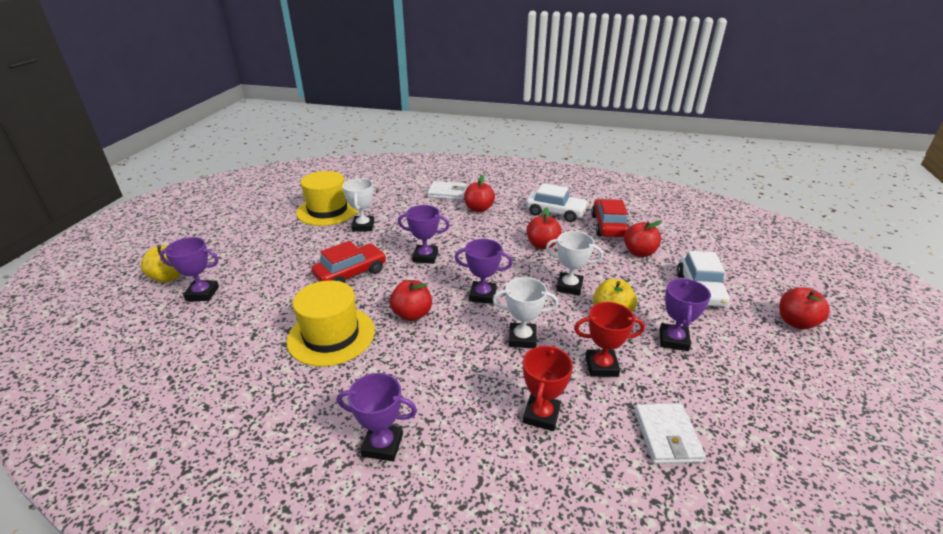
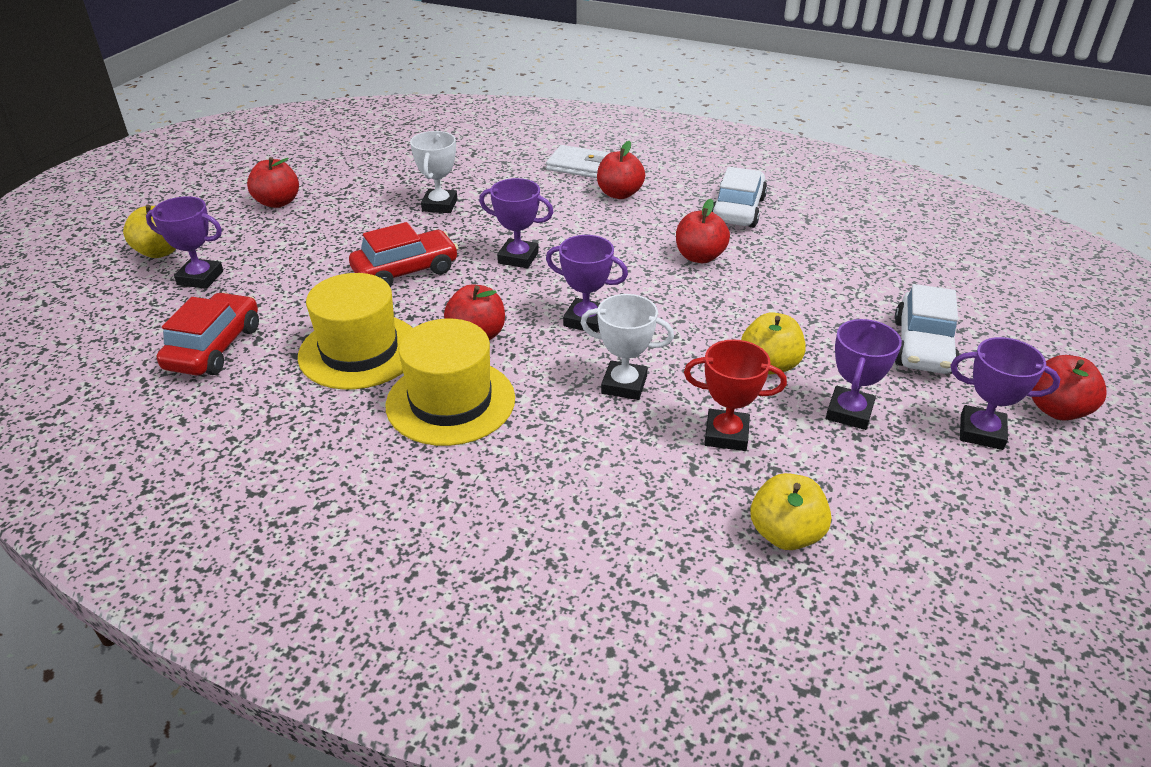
camera: 10 degrees right, 5 degrees up
(327, 210) = (394, 177): yellow hat -> yellow hat (450, 401)
(382, 445) = (394, 494): purple trophy -> purple trophy (981, 432)
(541, 415) = (617, 486): red trophy -> none
(555, 212) = (737, 210): white car -> white car turned 105 degrees counterclockwise
(569, 286) = (719, 321): white trophy -> none
(608, 226) = (815, 238): red car -> red car (214, 347)
(639, 252) = (848, 282): red apple -> red apple (278, 202)
(666, 436) = (785, 534): white wallet -> yellow apple

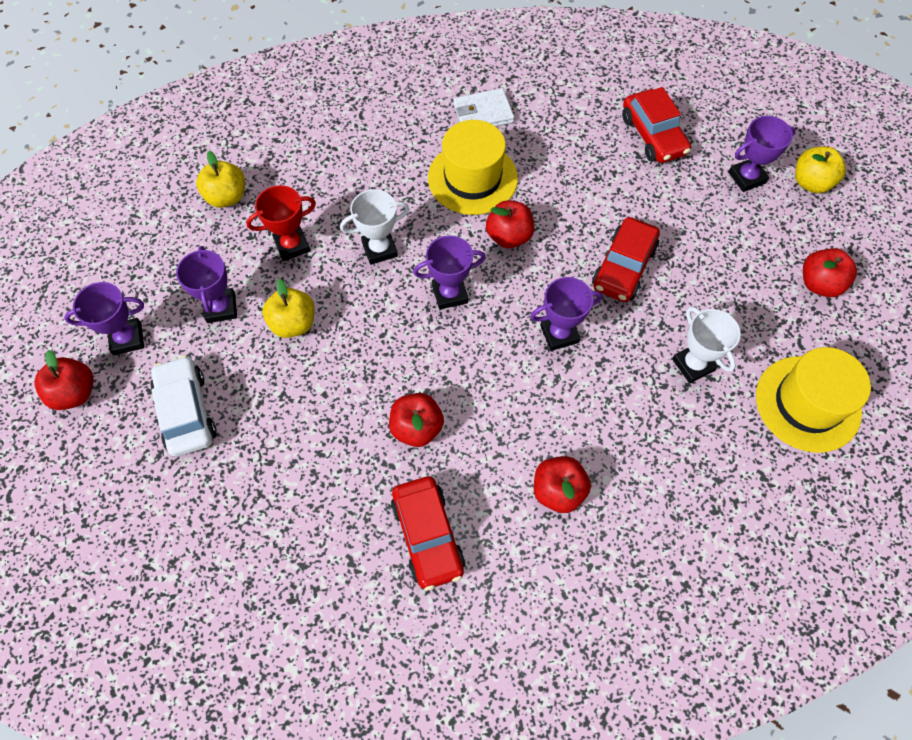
camera: 145 degrees right, 25 degrees up
(359, 351) = (566, 182): yellow hat -> yellow hat (807, 403)
(578, 165) = (642, 523): white wallet -> white wallet (483, 113)
(737, 210) = (428, 536): white car -> red car

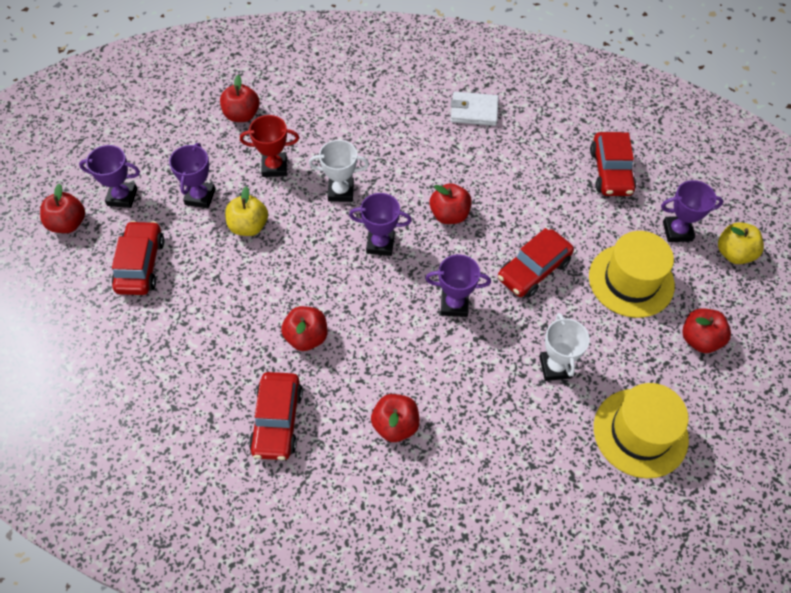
camera: 20 degrees right, 5 degrees down
(186, 412) = (140, 265): white car -> red car
(227, 197) = (242, 115): yellow apple -> red apple
(472, 178) = (441, 160): yellow hat -> yellow hat (631, 280)

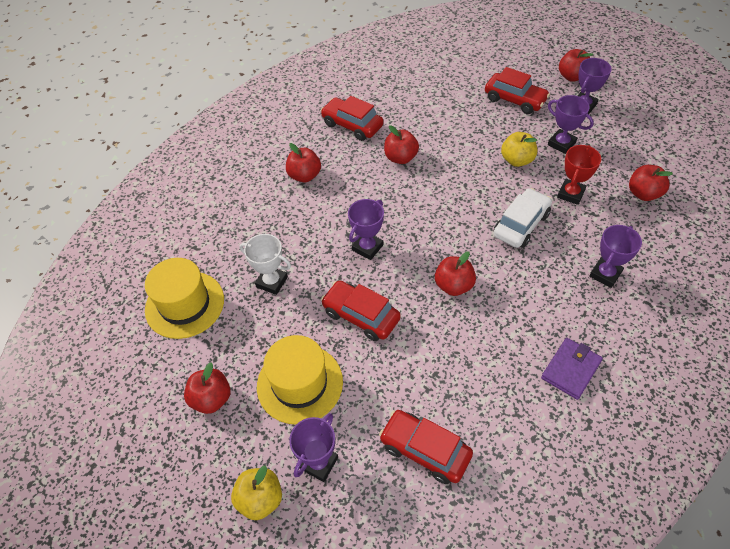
camera: 125 degrees right, 5 degrees down
(341, 192) = (521, 225): white trophy -> white car
(380, 244) = (452, 227): purple trophy -> purple trophy (605, 274)
(474, 111) = (571, 369): white wallet -> purple wallet
(533, 270) = (361, 316): red car -> red car turned 45 degrees counterclockwise

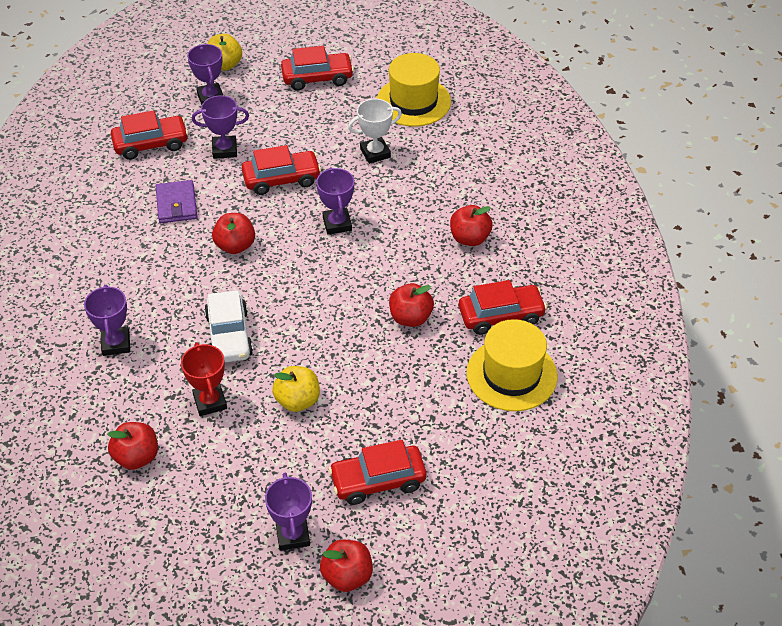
camera: 130 degrees right, 5 degrees down
(211, 399) = (317, 78): red apple -> red car
(300, 383) = (273, 119): yellow hat -> yellow hat (511, 374)
(561, 143) = (271, 457): purple trophy -> purple trophy (224, 150)
(571, 369) = (90, 252): purple wallet -> purple wallet (176, 204)

